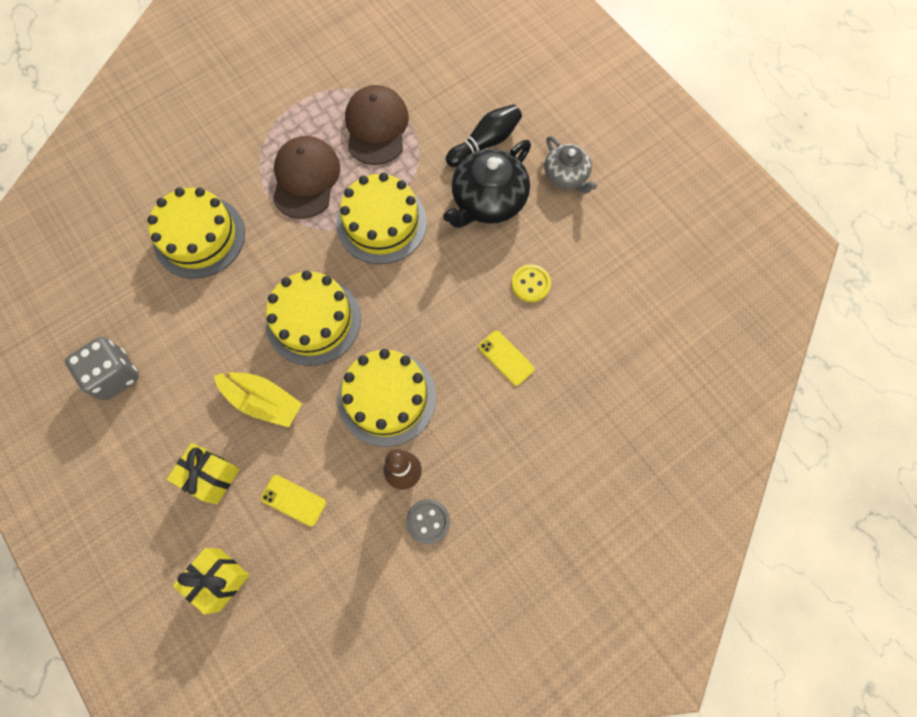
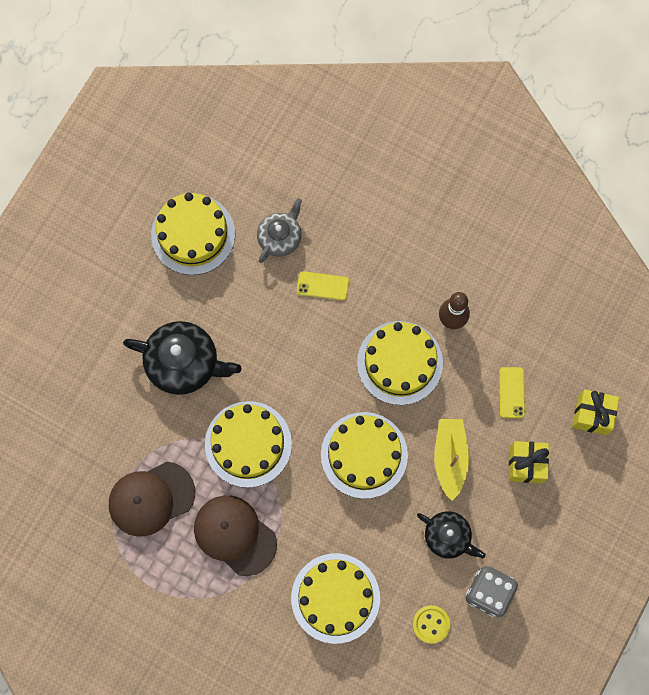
camera: 115 degrees left, 5 degrees up
(190, 362) = (448, 537): none -> black teapot
(306, 179) = (235, 535): brown cap -> brown cap turned 60 degrees clockwise
(428, 521) = (477, 287): grey button -> none
(485, 143) = (124, 391): black bowling pin -> none
(506, 358) = (322, 286): yellow phone -> yellow phone turned 75 degrees clockwise
(530, 284) = (248, 293): yellow button -> yellow button (431, 624)
(566, 176) = (128, 307): grey teapot -> grey teapot (280, 237)
(616, 259) = (193, 234): none -> yellow cake

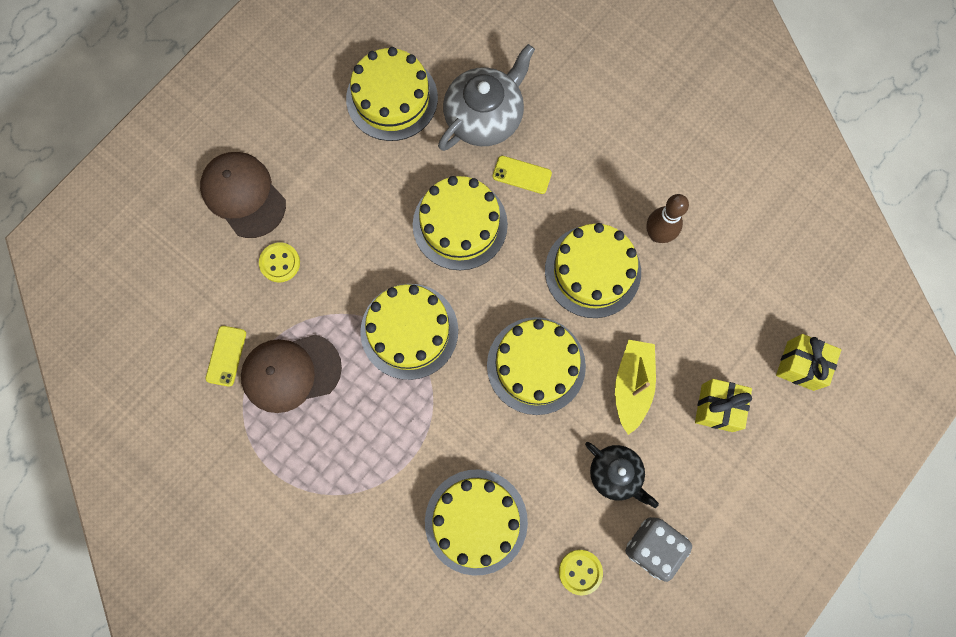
camera: 10 degrees right, 0 degrees up
(122, 403) = (280, 263): none -> yellow button
(184, 363) = (356, 231): black teapot -> none
(235, 535) = (375, 429): brown cap -> brown cap (243, 195)
(275, 341) = (460, 224): none -> yellow cake
(280, 237) = (485, 116): grey teapot -> grey teapot, size x1.62
(511, 392) = (712, 325): yellow phone -> yellow phone (226, 356)

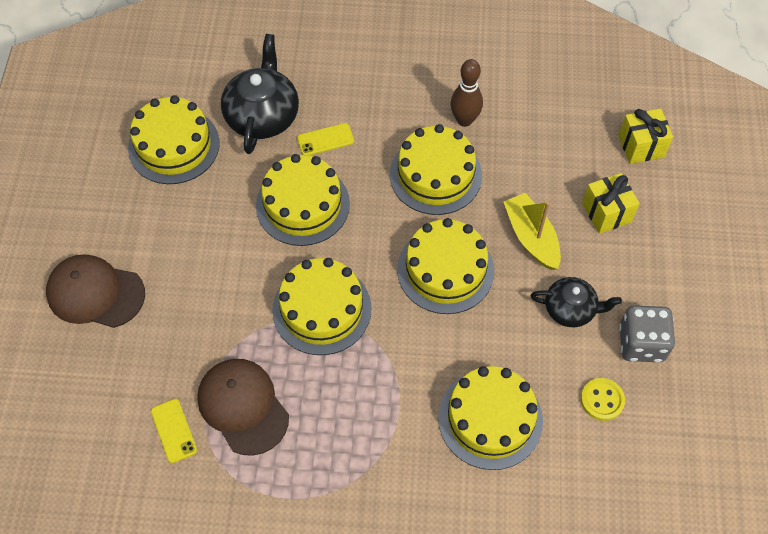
camera: 35 degrees left, 15 degrees down
(280, 263) = (168, 326): yellow button -> none
(291, 372) = (243, 406): brown cap -> brown cap turned 105 degrees clockwise
(485, 116) = (263, 115): grey teapot -> black teapot

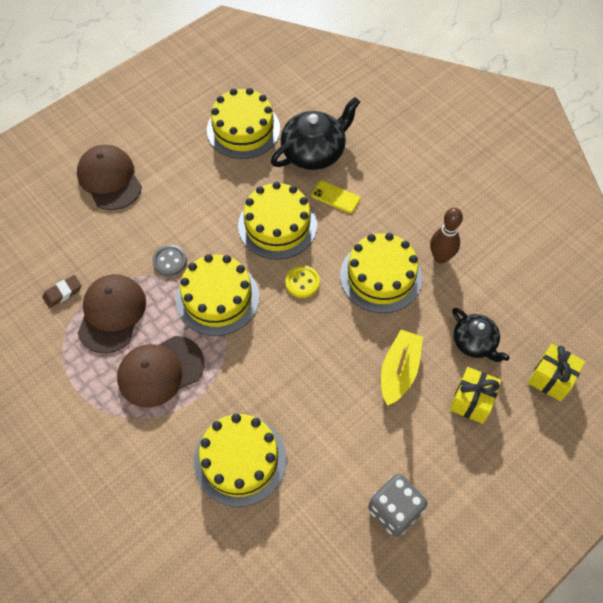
camera: 45 degrees right, 0 degrees up
(174, 430) = (63, 293): yellow phone -> brown eraser
(242, 316) = (170, 261): none -> grey button
(344, 413) = (160, 371): none -> brown cap
(445, 270) = (318, 341): yellow cake -> none
(570, 309) = (372, 441): black teapot -> black teapot (474, 342)
(602, 400) = (324, 520): yellow button -> yellow button (302, 282)

